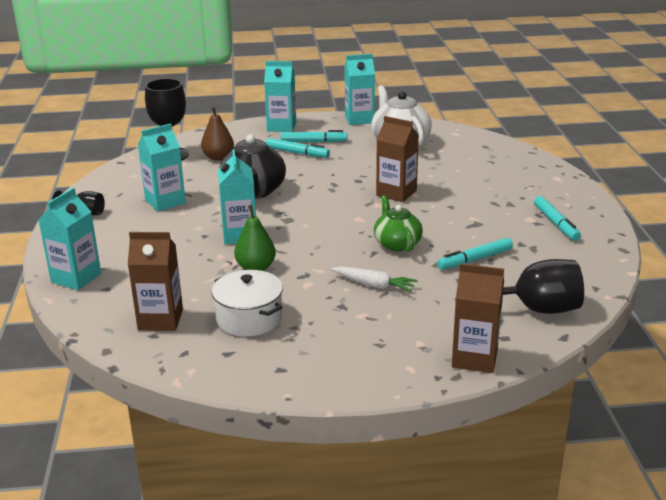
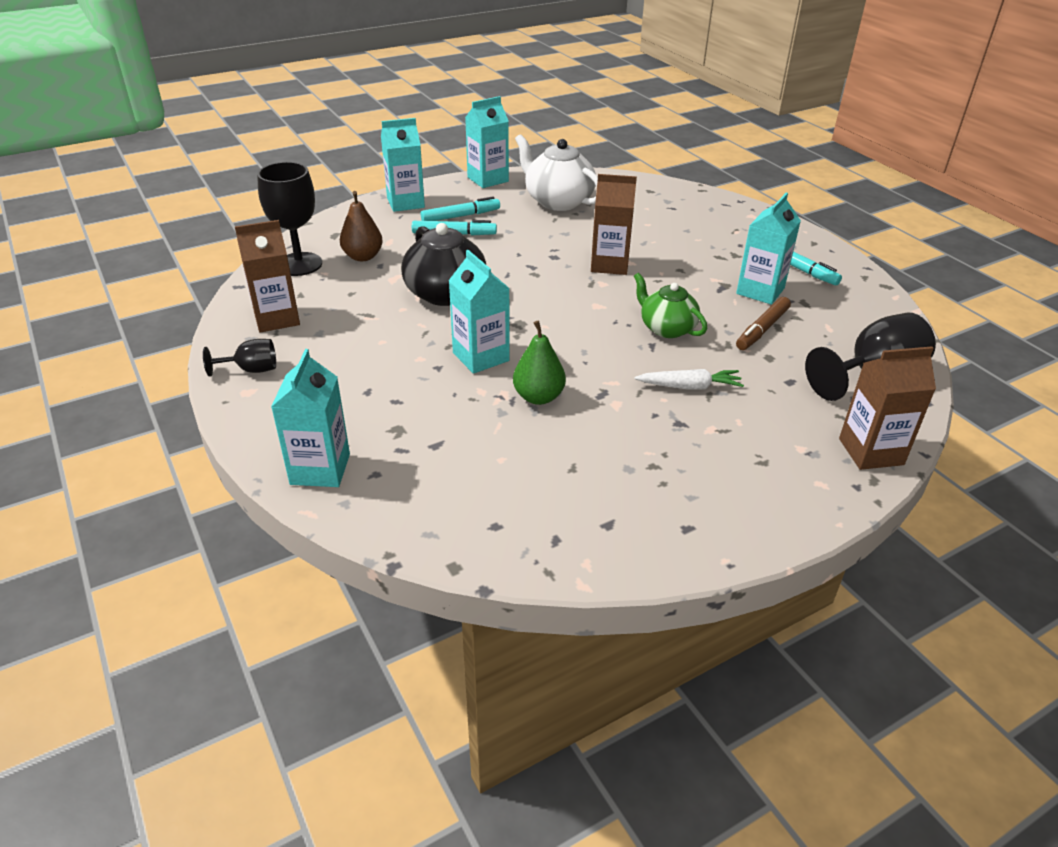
camera: 25 degrees left, 10 degrees up
(160, 320) = (485, 500): brown carton -> brown carton (277, 318)
(165, 201) = (347, 330): turquoise carton -> turquoise carton (760, 291)
(249, 318) = (591, 468): white pot -> none
(475, 260) = (762, 329): turquoise marker -> brown marker

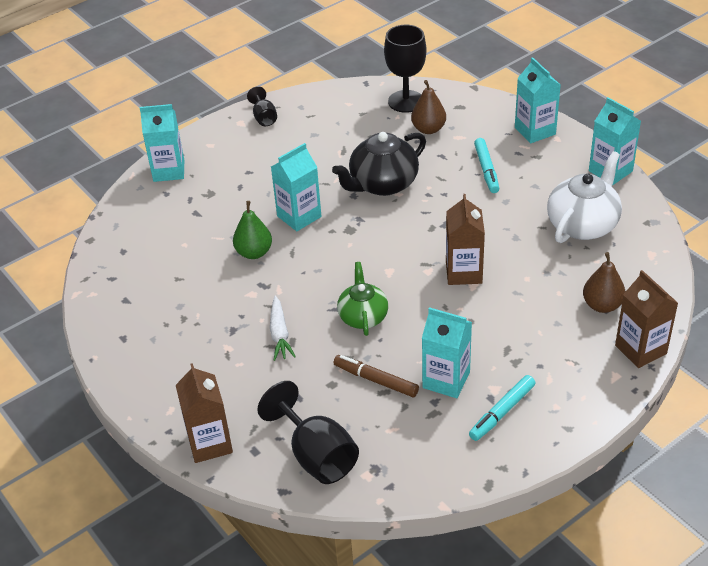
camera: 85 degrees right, 5 degrees up
(277, 318) = (327, 111): brown carton -> brown carton (640, 349)
(460, 216) = (522, 167): turquoise marker -> none
(666, 208) = (602, 305): none -> brown pear
(666, 328) = (363, 316): green teapot -> green teapot turned 45 degrees counterclockwise

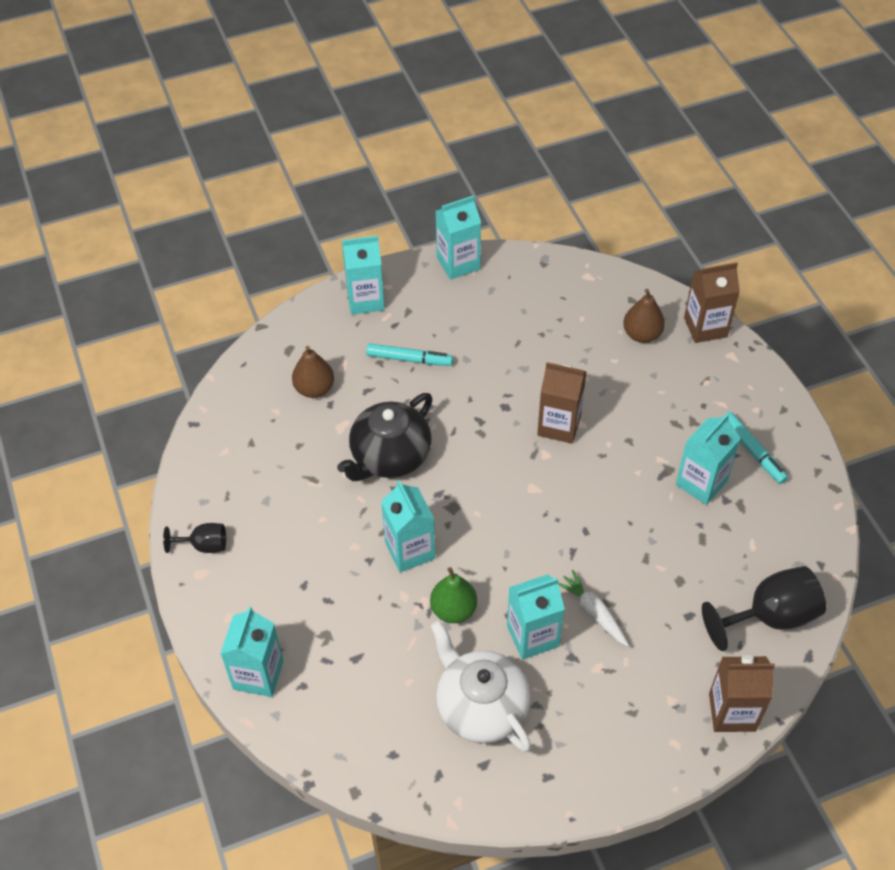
camera: 75 degrees left, 10 degrees up
(245, 302) = (532, 636): none -> turquoise carton
(280, 334) = (593, 612): white carrot -> white carrot turned 135 degrees counterclockwise
(363, 316) = (592, 529): green teapot -> none
(376, 380) = (685, 541): brown marker -> none
(382, 184) = (390, 456): black teapot -> black teapot turned 60 degrees clockwise
(406, 101) = (252, 395): black goblet -> none
(582, 224) = (527, 311): white teapot -> white teapot (480, 707)

